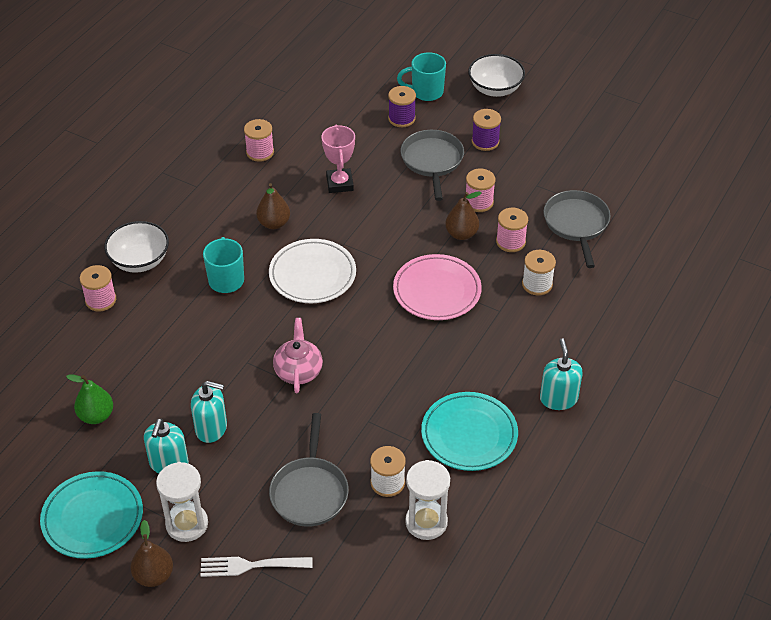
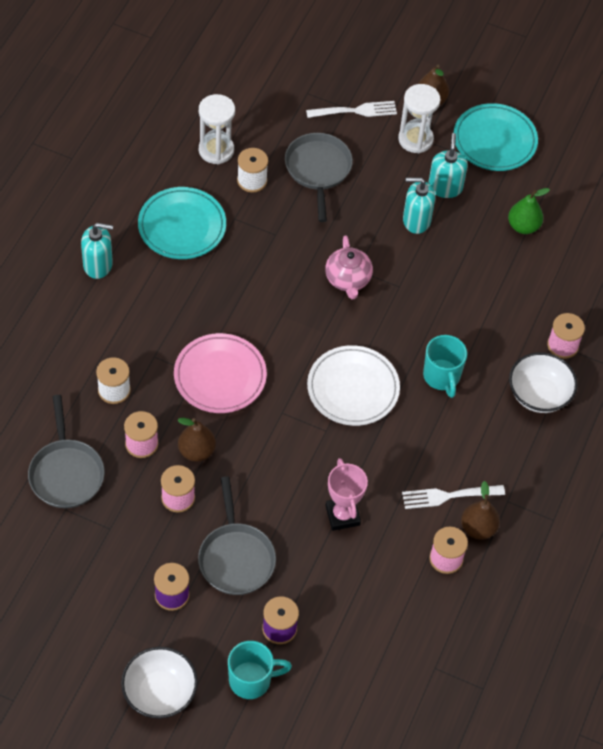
camera: 170 degrees right, 10 degrees up
(246, 192) = (448, 496): none -> white fork
(274, 223) = (407, 453): brown pear -> brown pear (478, 528)
(558, 398) = (98, 265): turquoise soap dispenser -> turquoise soap dispenser turned 75 degrees counterclockwise

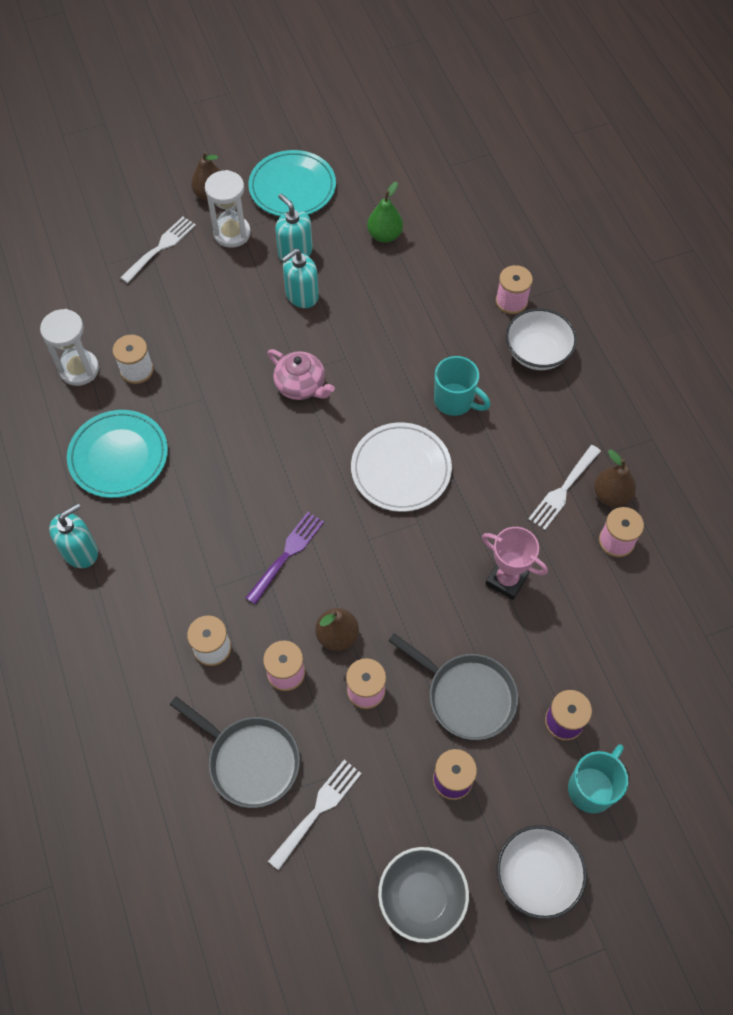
camera: 40 degrees left, 5 degrees up
(74, 536) = (318, 810): none -> white fork
(80, 639) = (422, 898): none -> grey bowl
(220, 376) = (287, 554): pink plate -> purple fork
(318, 170) = (182, 318): grey pan -> none

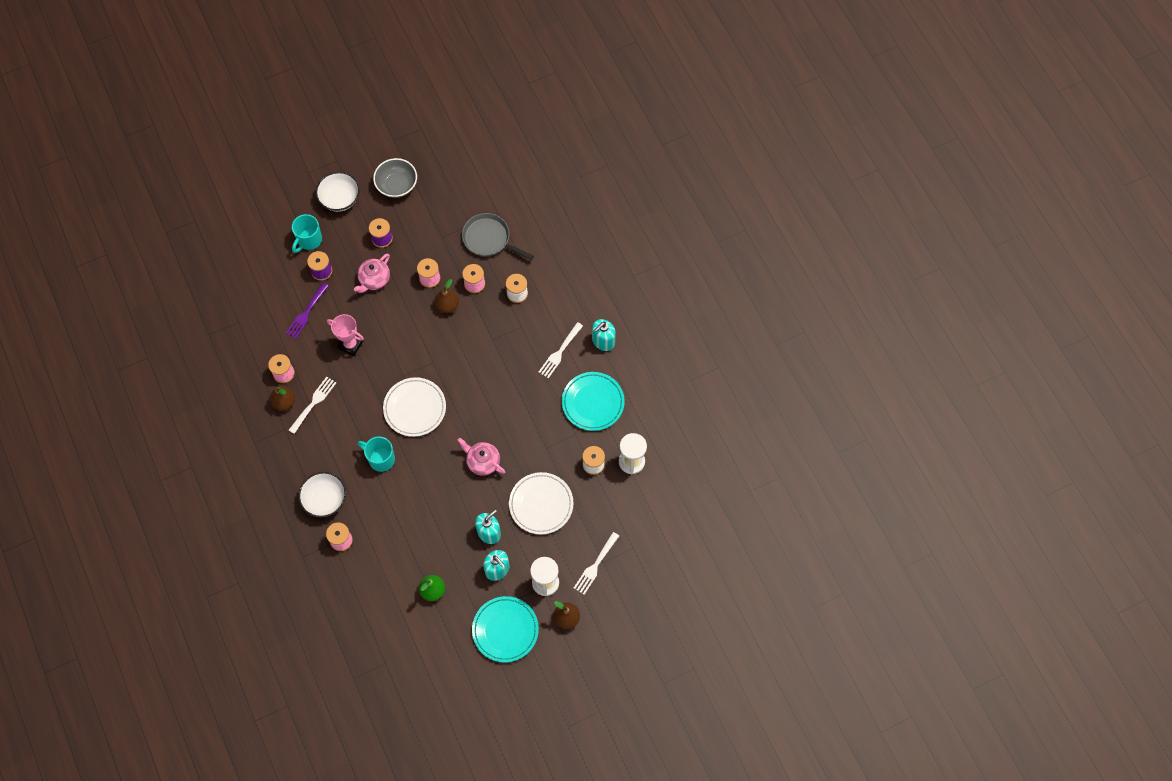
camera: 175 degrees right, 5 degrees up
(223, 324) = (541, 504): none -> white plate
(287, 554) = (480, 349): purple fork -> purple fork (306, 312)
(318, 810) = (451, 219): white fork -> white fork (560, 352)
(466, 696) = (374, 279): grey pan -> pink teapot

